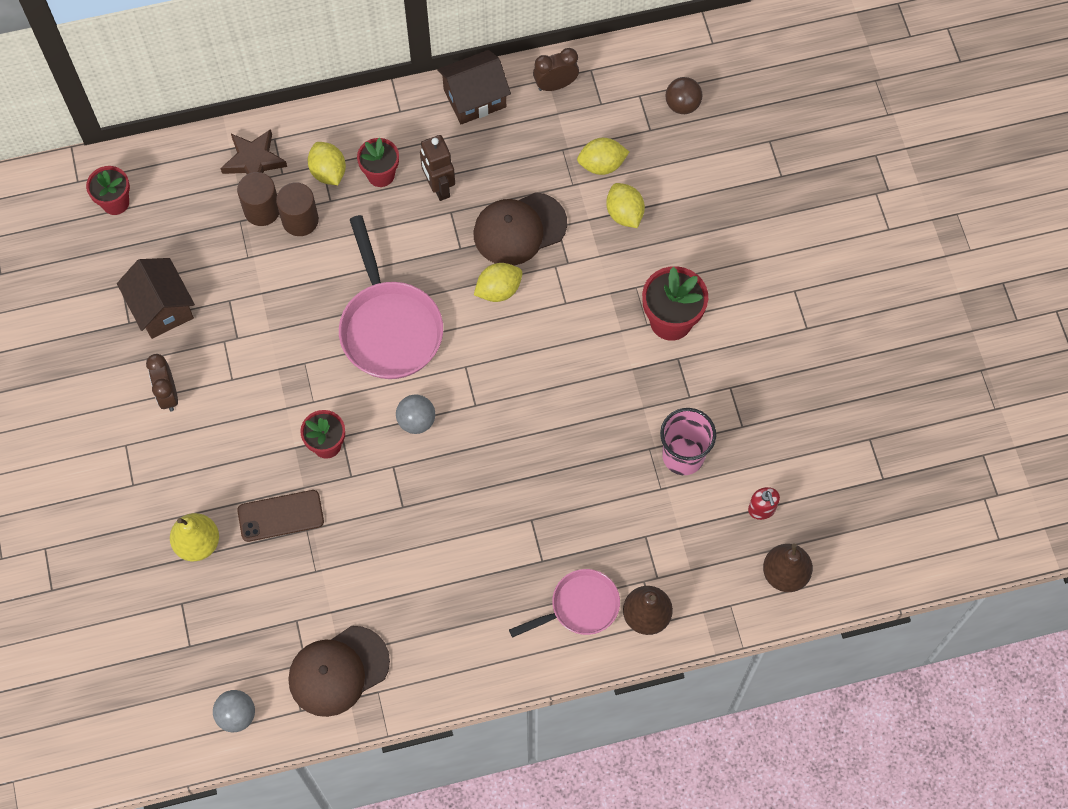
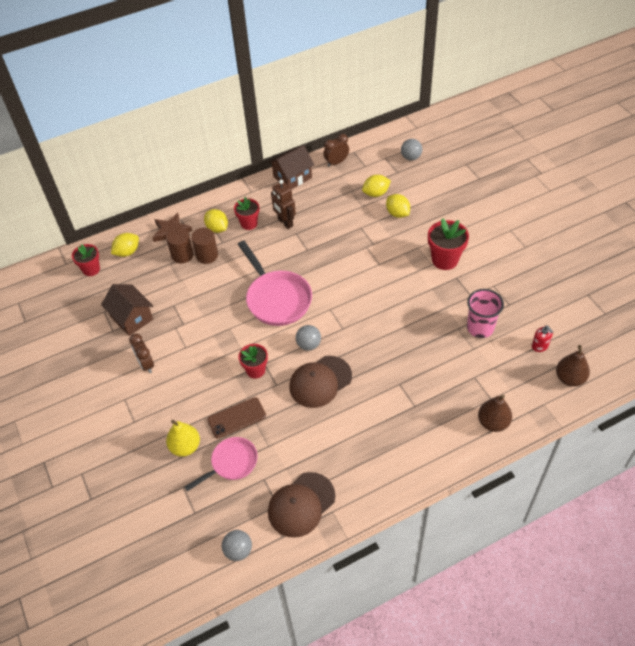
camera: 10 degrees left, 15 degrees down
(498, 290) = (337, 266): yellow lemon -> yellow lemon (127, 252)
(519, 229) = (339, 233): brown cap -> brown cap (320, 382)
(579, 607) = (448, 427): pink pan -> pink pan (231, 463)
(682, 105) = (411, 157): brown ball -> grey ball

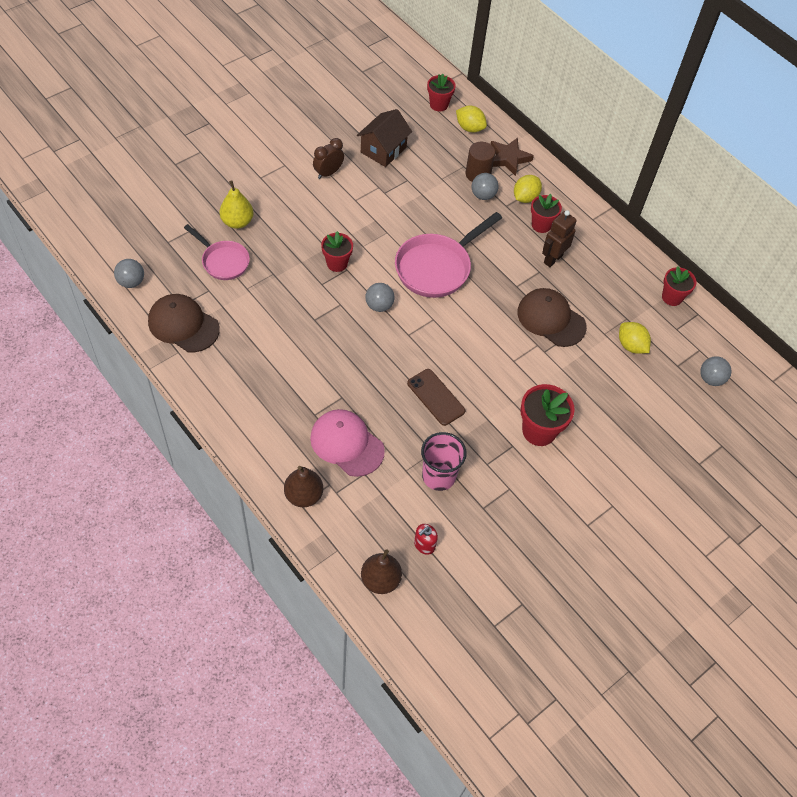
camera: 70 degrees right, 5 degrees up
(207, 255) = (483, 195): brown cylinder -> grey ball
(236, 418) = (276, 257): brown phone -> brown phone (436, 397)
(292, 177) = (630, 255): brown house -> none
(320, 382) = (332, 322): brown cap -> brown cap (551, 319)
(336, 162) = (672, 297): brown clock -> red flower pot
(397, 213) = (603, 372): yellow lemon -> none
(445, 386) = (347, 444): none -> pink cap

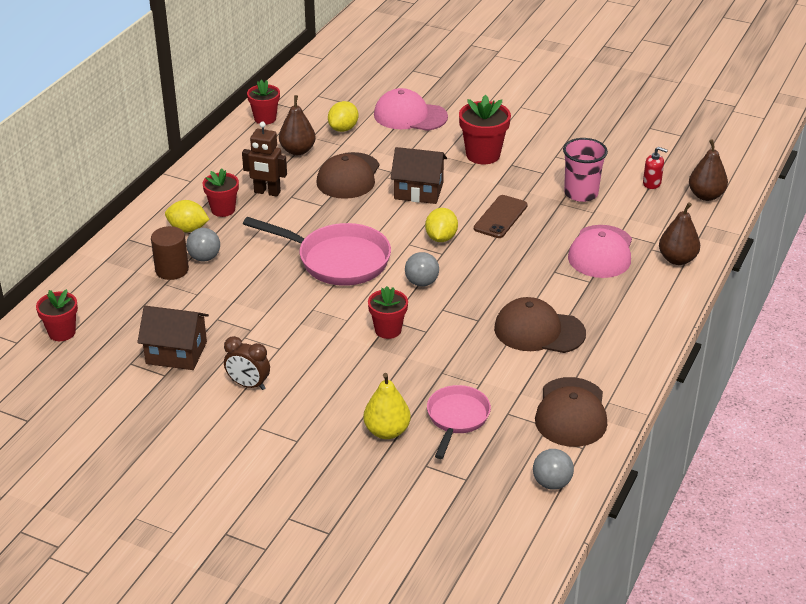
camera: 110 degrees left, 20 degrees down
(278, 350) = (539, 331): none -> brown cap
(469, 128) = (93, 296): yellow lemon -> yellow lemon (441, 238)
(504, 357) = (418, 191): none -> brown house
(508, 158) = (130, 255): brown star -> none
(608, 300) = (297, 151): none -> brown pear
(633, 405) = (410, 116): none -> pink cap
(711, 379) = (346, 85): grey ball -> none

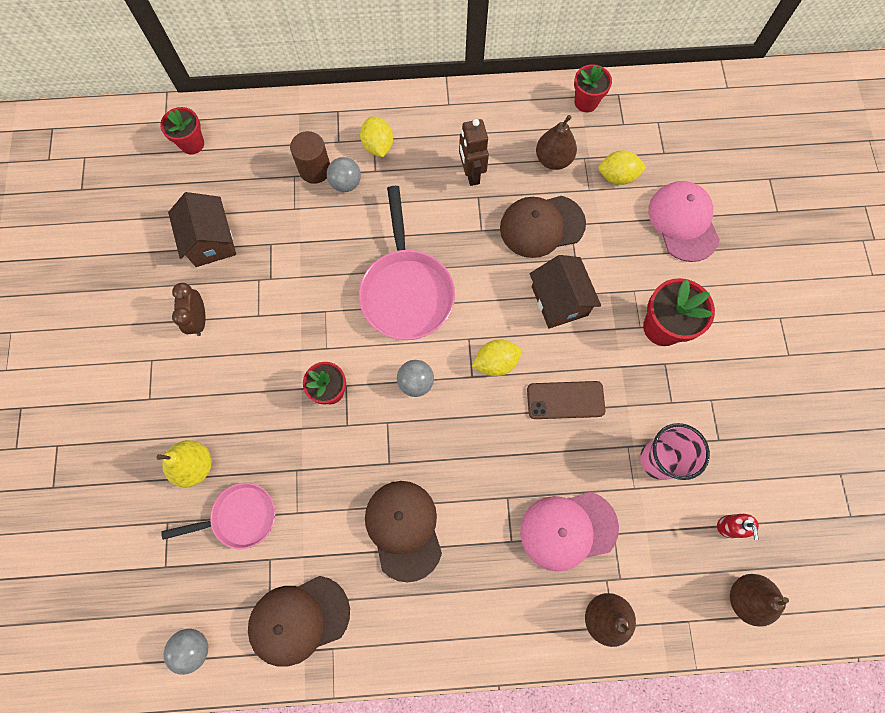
camera: 60 degrees right, 35 degrees up
(223, 210) = (422, 155): red flower pot -> none

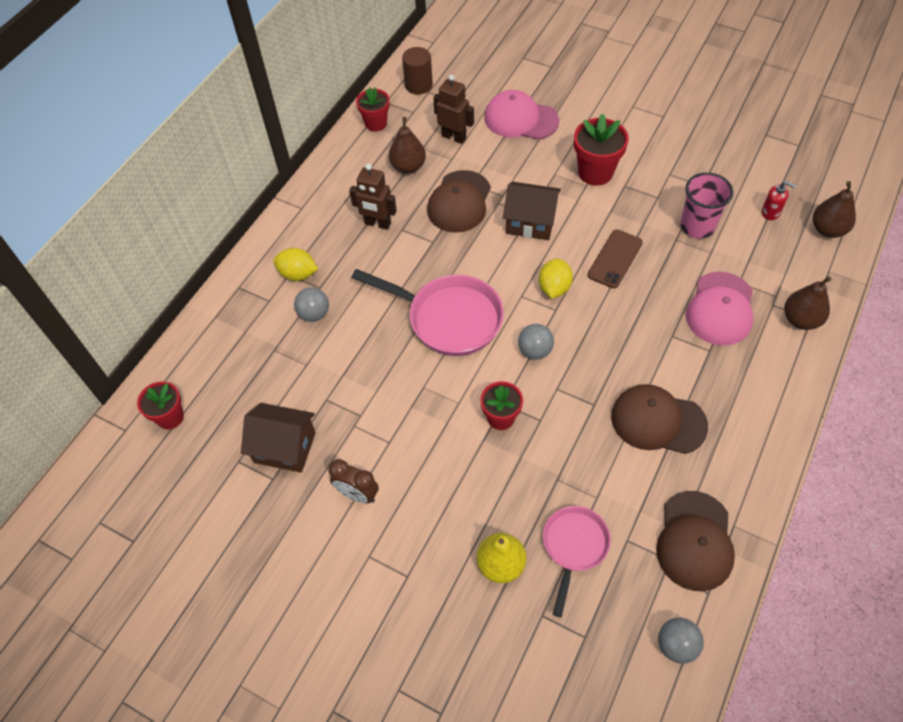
camera: 55 degrees left, 15 degrees down
(315, 170) = (281, 331): brown cylinder -> brown cylinder (418, 85)
(617, 176) = (454, 137): yellow lemon -> brown robot

